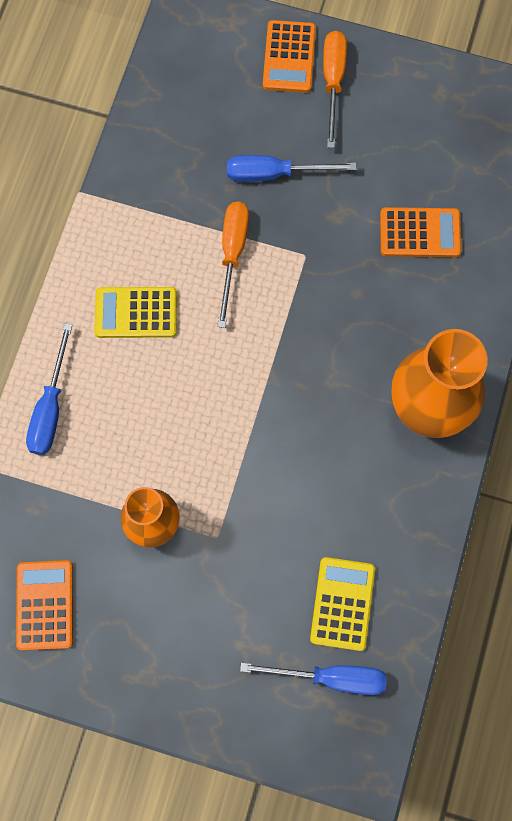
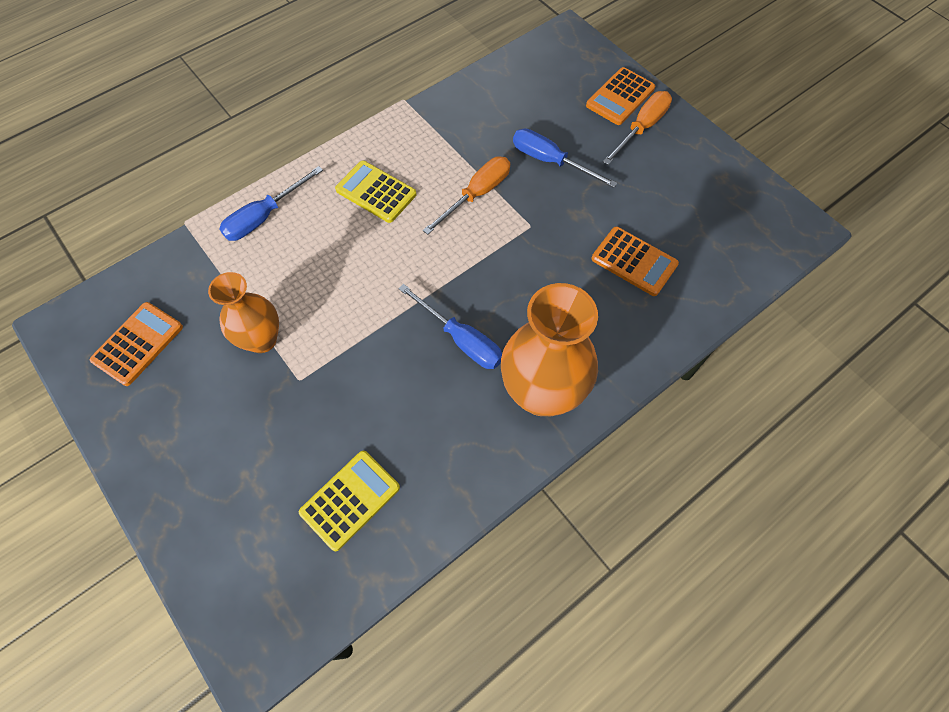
camera: 35 degrees right, 10 degrees down
(330, 677) = (290, 554): blue screwdriver -> blue screwdriver (461, 339)

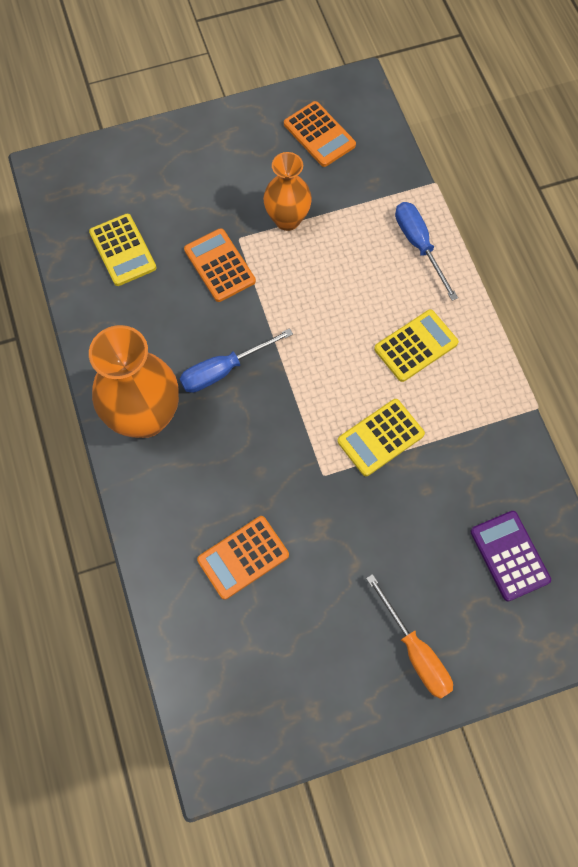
camera: 110 degrees right, 5 degrees up
(477, 195) = (380, 437): orange screwdriver -> yellow calculator
(537, 91) = (509, 555): none -> purple calculator
(550, 161) = (400, 528): blue screwdriver -> none
(620, 97) = (472, 649): orange calculator -> orange calculator (220, 265)

